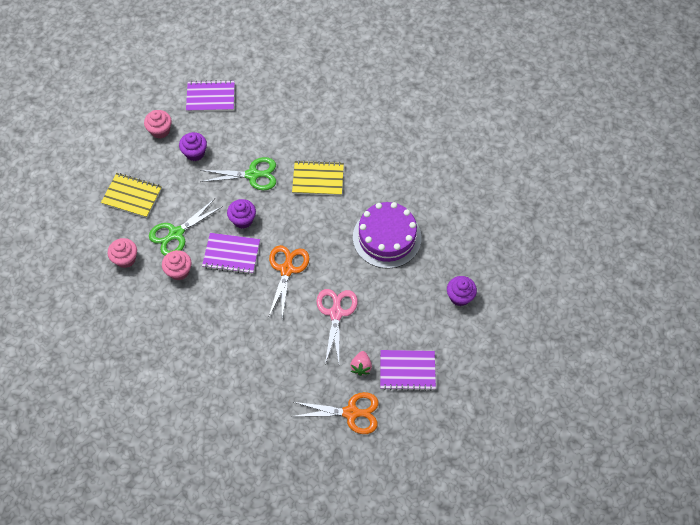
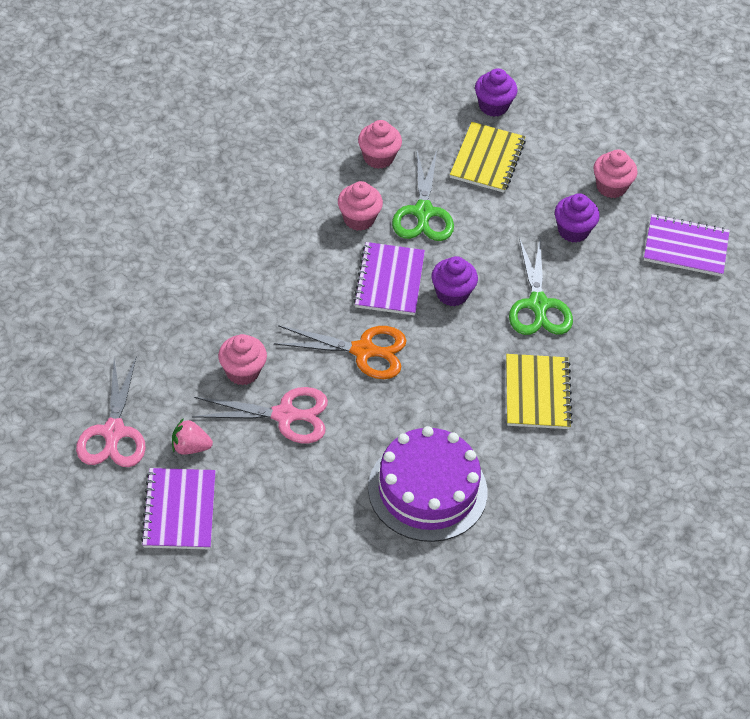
camera: 85 degrees right, 10 degrees down
(176, 234) = (423, 213): green scissors -> green scissors turned 135 degrees counterclockwise
(210, 97) = (685, 247): purple notebook -> purple notebook turned 75 degrees counterclockwise
(303, 338) = (242, 372): none -> pink cupcake
(351, 413) = (113, 433): orange scissors -> pink scissors
(459, 297) = (313, 595): purple cupcake -> purple cupcake (493, 106)

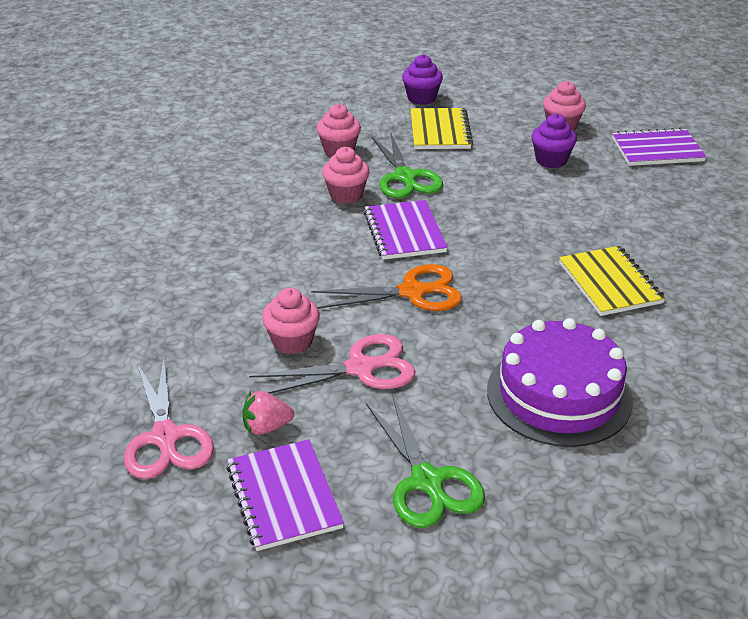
camera: 15 degrees left, 15 degrees down
(452, 294) = (472, 228): purple cupcake -> none
(538, 305) = (559, 217): green scissors -> green scissors (427, 482)

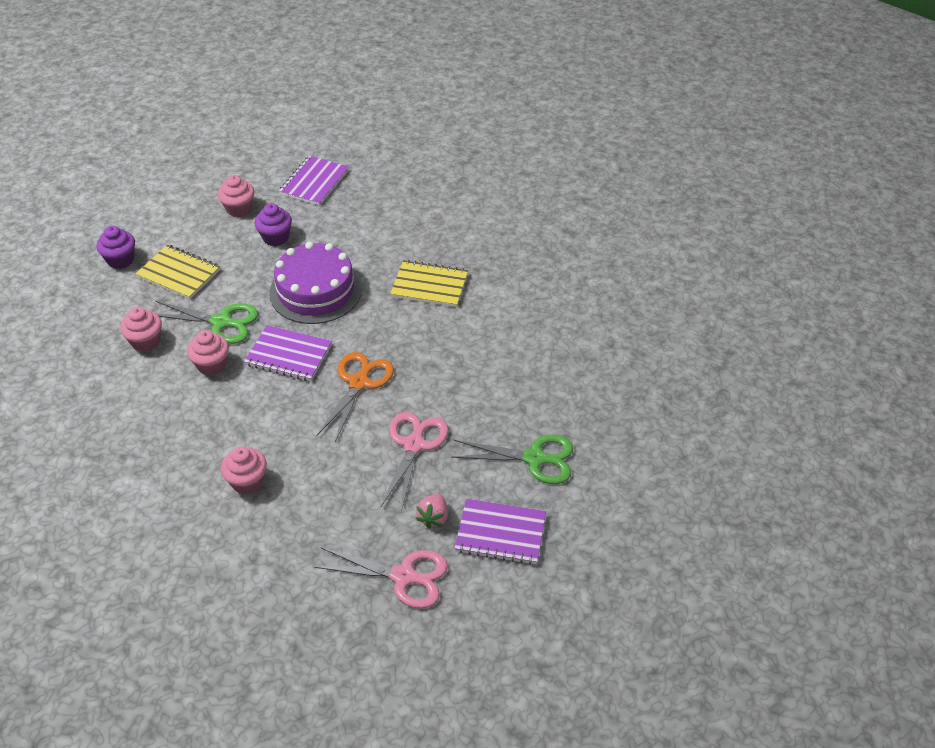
camera: 60 degrees left, 10 degrees up
(292, 341) = (358, 469): pink cupcake -> pink cupcake (247, 482)
(559, 394) = (508, 363): purple cake -> purple cake (315, 291)

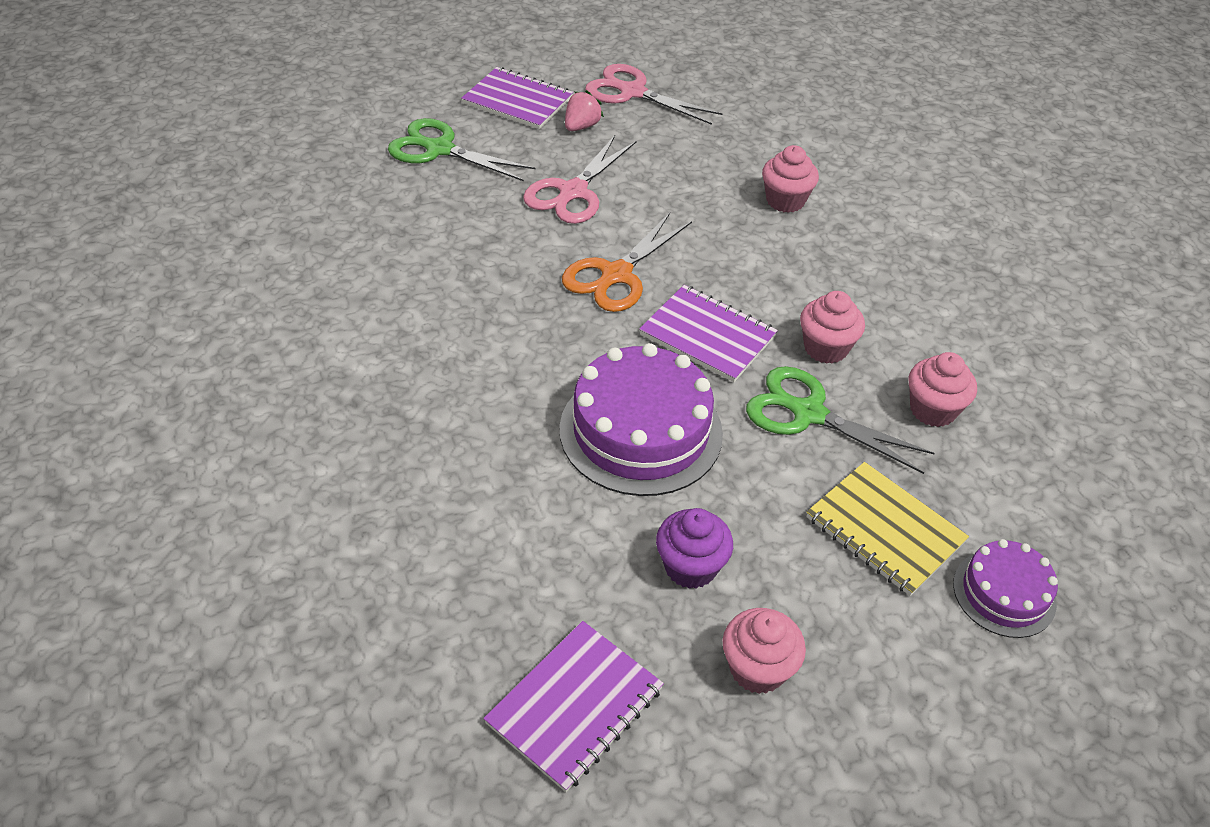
camera: 165 degrees left, 0 degrees up
(120, 260) = (1004, 593): purple cupcake -> purple cake
(429, 285) = (448, 393): yellow notebook -> none

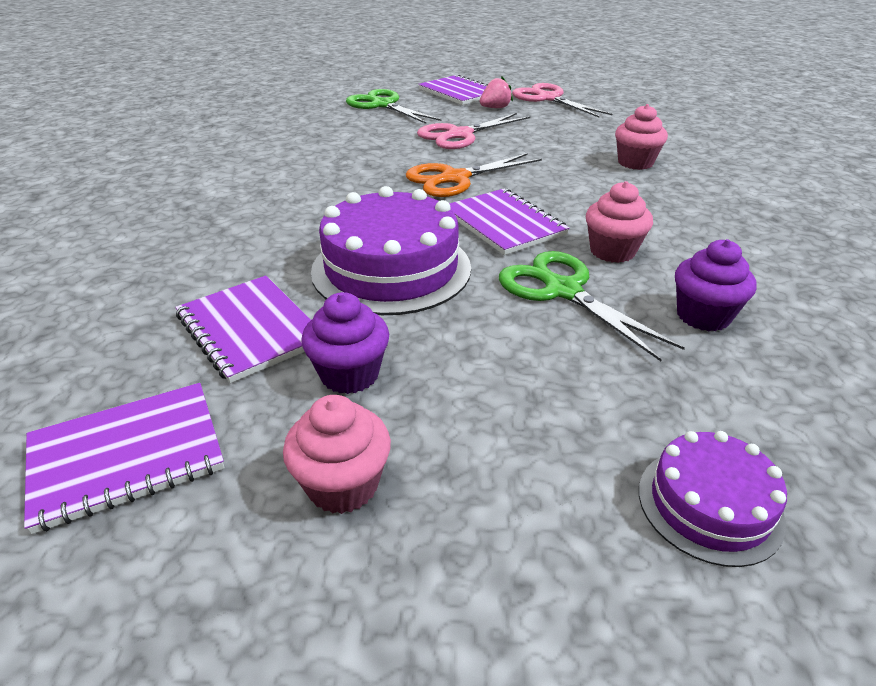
camera: 25 degrees right, 10 degrees down
(567, 547) = (250, 329): none -> purple notebook
(884, 530) = (585, 400): yellow notebook -> none
(932, 410) = (703, 316): pink cupcake -> purple cupcake

